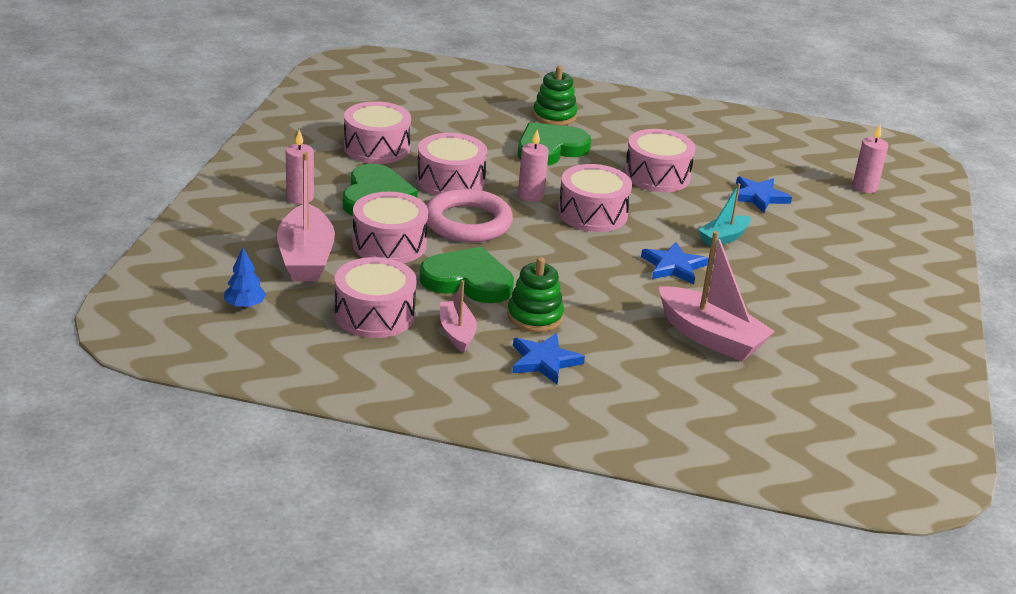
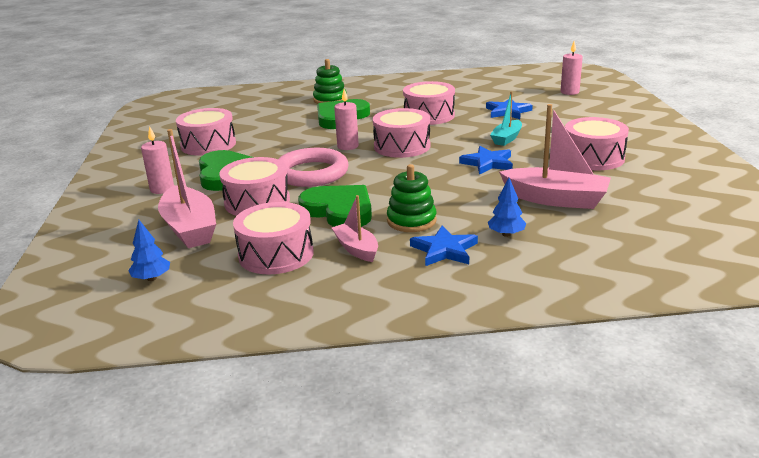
camera: 15 degrees left, 5 degrees down
(450, 181) = (280, 151): pink drum -> pink drum (593, 158)
(468, 280) = (339, 210): green heart -> green heart turned 45 degrees clockwise
(621, 363) = (506, 234): none -> blue tree

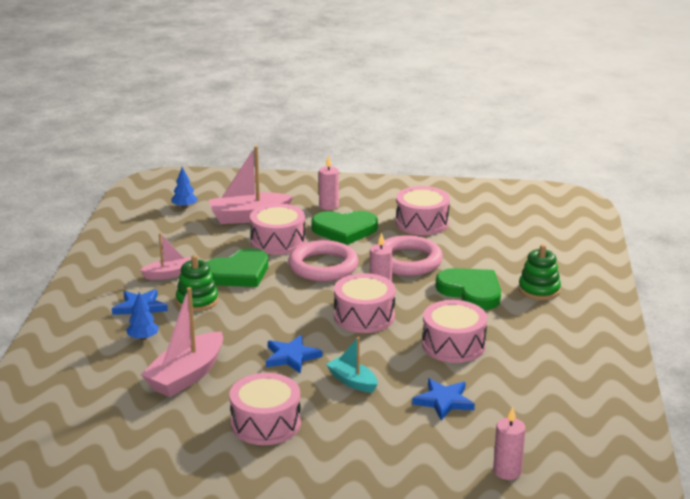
camera: 100 degrees right, 0 degrees up
(276, 254) = (185, 246): pink drum -> none
(291, 142) = (407, 261): none -> pink ring

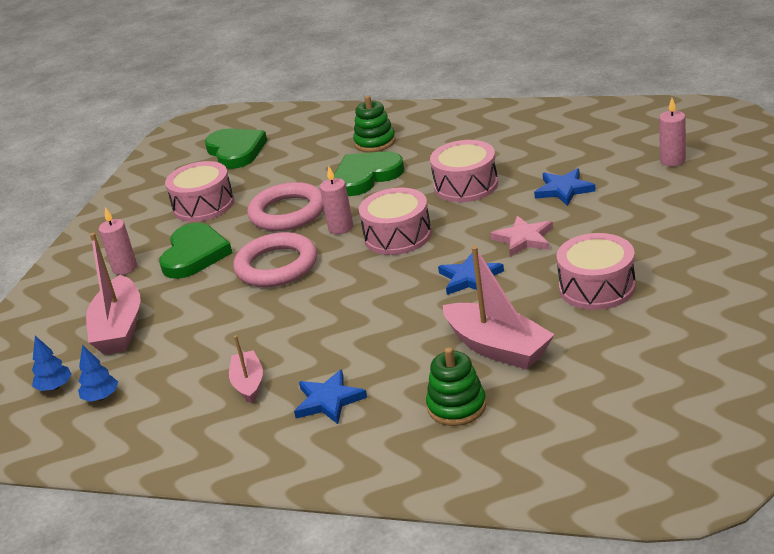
camera: 75 degrees left, 5 degrees up
(143, 338) = (405, 390): blue tree -> blue tree (101, 397)
(197, 301) = (326, 354): green stacking toy -> green stacking toy (457, 406)
(238, 273) = (267, 326): green heart -> green heart (236, 151)
(278, 241) = (199, 301): pink drum -> none
(352, 381) = (524, 239): turquoise boat -> pink star

